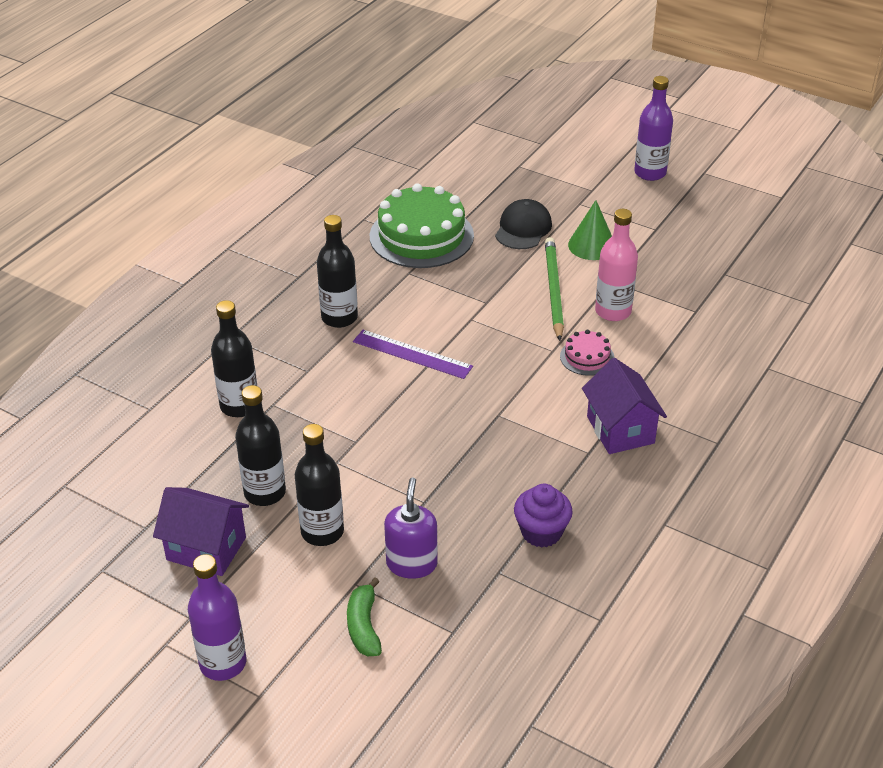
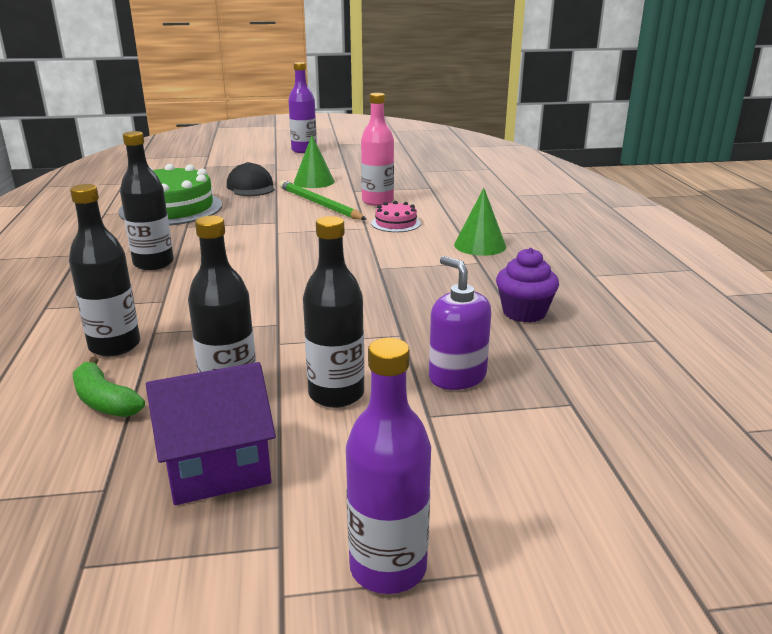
camera: 40 degrees left, 15 degrees down
(364, 626) = (489, 442): green banana -> green banana (104, 401)
(412, 354) = (254, 262): purple ruler -> none
(620, 430) = (480, 245): purple house -> green cone

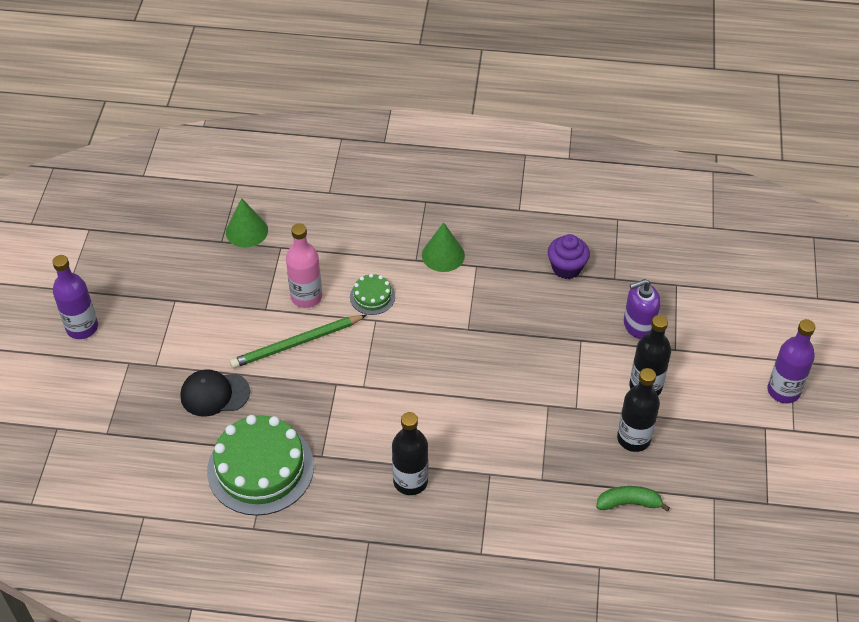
camera: 75 degrees left, 25 degrees up
(104, 401) = (629, 503): green banana -> green banana turned 150 degrees counterclockwise
(115, 346) = (557, 502): black bottle -> none
(217, 469) = (706, 448): purple house -> none
(314, 182) = (219, 337): green cone -> green cone (246, 231)
(396, 223) = (372, 296): pink cake -> green cake

